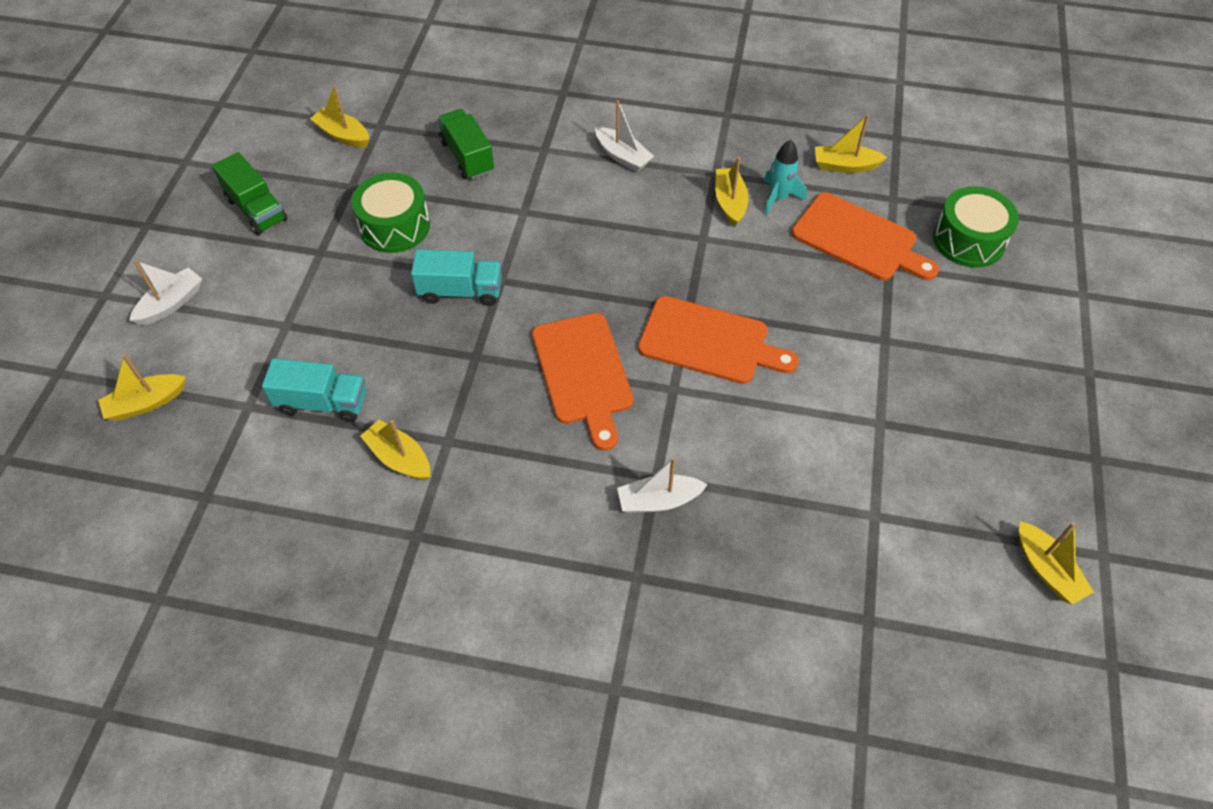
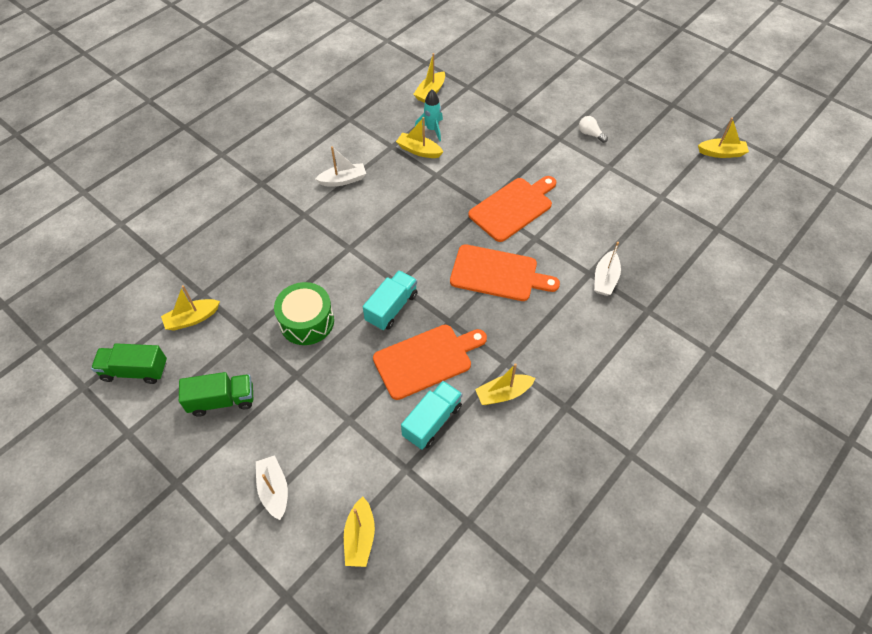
camera: 60 degrees left, 0 degrees up
(467, 157) = (276, 256): green truck -> green truck (135, 371)
(859, 239) = (486, 113): orange cutting board -> orange cutting board (426, 360)
(927, 374) = (590, 134): none -> white light bulb
(969, 240) = (517, 75): green drum -> none

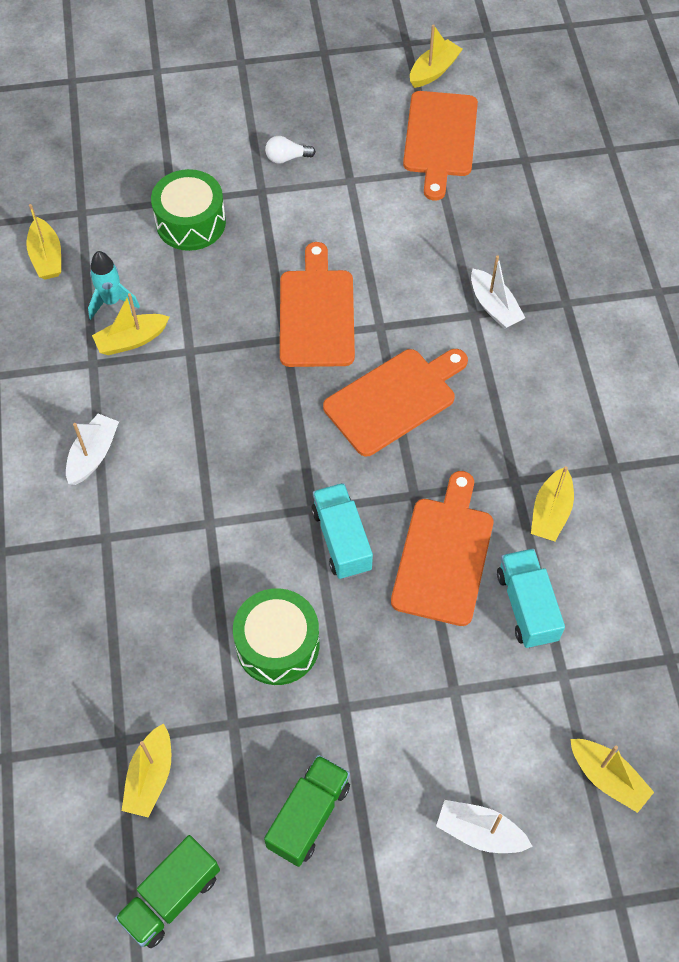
camera: 50 degrees left, 5 degrees up
(508, 126) = (191, 222): none -> green drum
(682, 184) = (440, 139): none -> orange cutting board

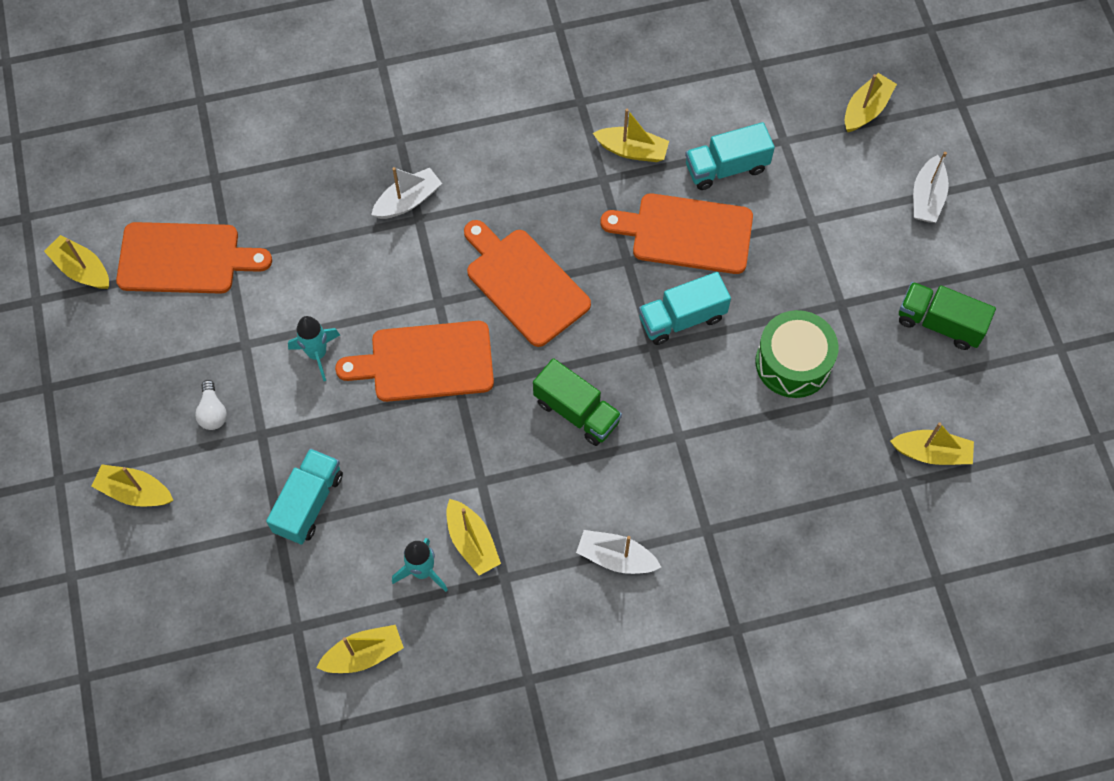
camera: 95 degrees left, 5 degrees up
(171, 897) = (1027, 421): green truck -> green truck (576, 412)
(191, 222) = (309, 503): green drum -> turquoise truck
(221, 108) = (135, 492): none -> yellow boat
(334, 232) = (317, 354): none -> turquoise rocket

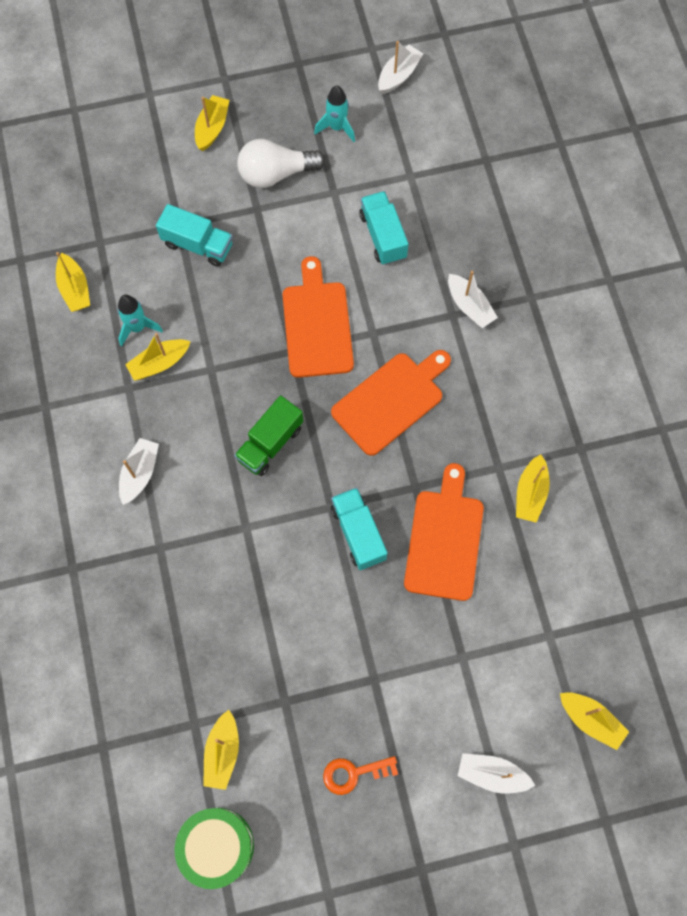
camera: 90 degrees right, 5 degrees up
(82, 269) = (398, 75): yellow boat -> white boat
(185, 258) = (410, 144): orange cutting board -> none
(213, 412) = (275, 174): white light bulb -> white light bulb, size x1.96
(317, 354) = (325, 244): turquoise rocket -> turquoise rocket (337, 127)
(726, 167) = (516, 579): turquoise truck -> turquoise truck (383, 236)
(793, 362) = (314, 630): green drum -> green drum (217, 846)
(939, 323) = (354, 773): green truck -> orange key

